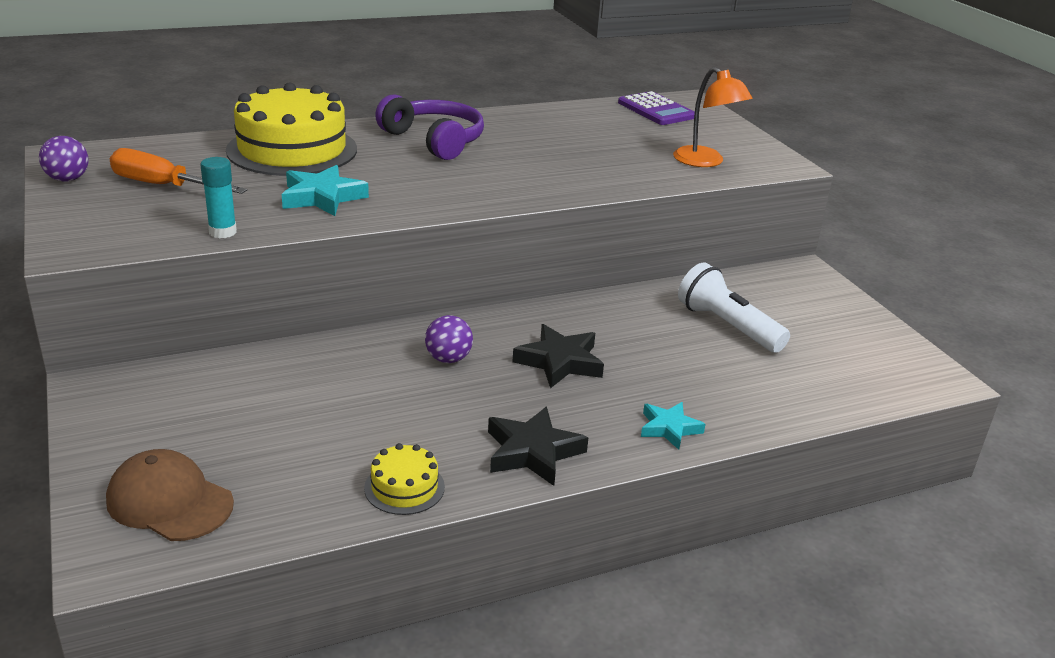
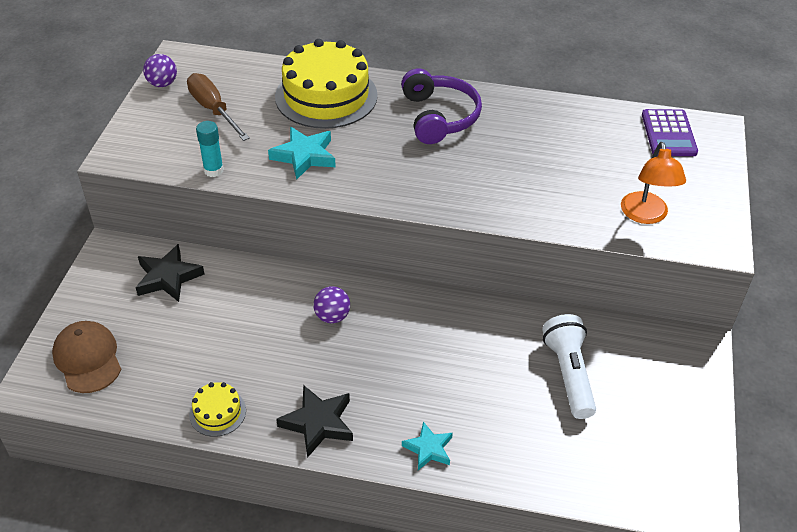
camera: 35 degrees right, 15 degrees up
(163, 186) = (213, 110): orange screwdriver -> brown screwdriver
(559, 362) = (406, 353): black star -> black star (168, 277)

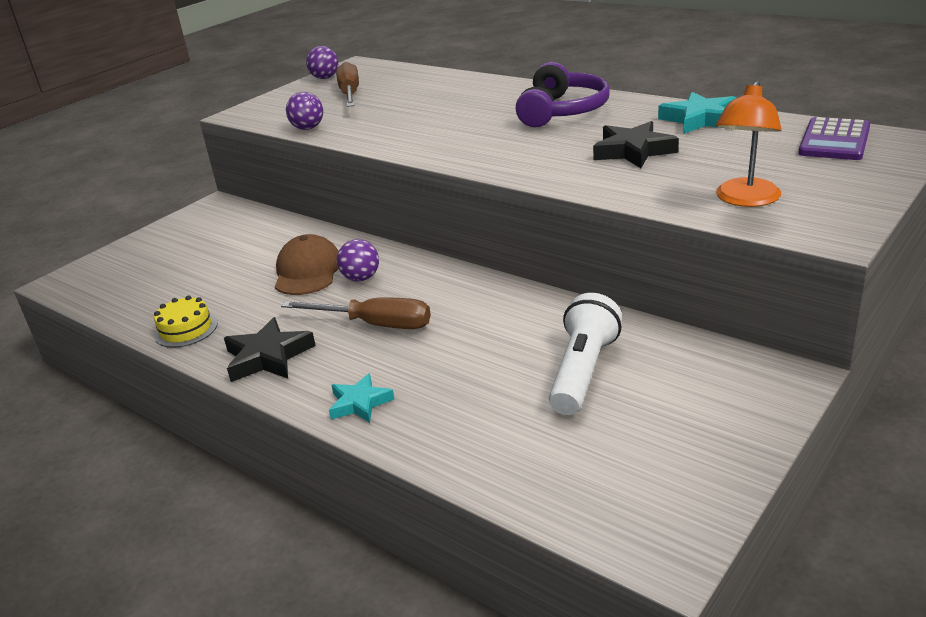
camera: 30 degrees right, 15 degrees down
(87, 359) = (121, 272): brown cap -> brown cap (308, 271)
(168, 277) = (242, 229): black star -> black star (633, 151)
(213, 170) = (308, 128): turquoise glue stick -> purple ball
(304, 156) = (399, 126): turquoise star -> turquoise star (699, 119)
(326, 96) = (461, 92): yellow cake -> none
(382, 366) = (375, 324): none -> brown screwdriver

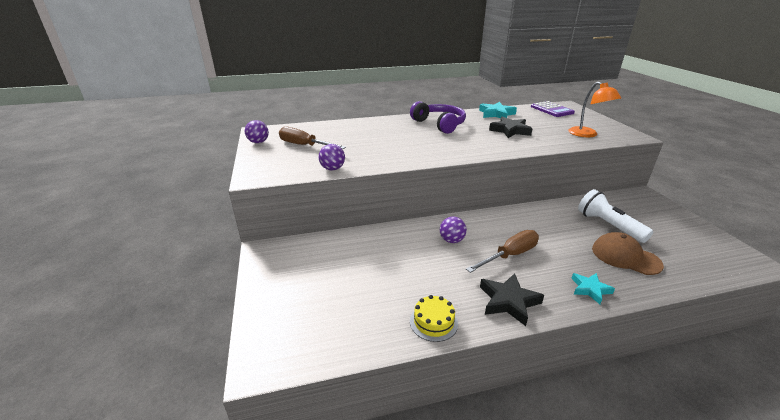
camera: 55 degrees left, 0 degrees up
(308, 271) = (419, 252): brown cap -> brown cap (625, 257)

